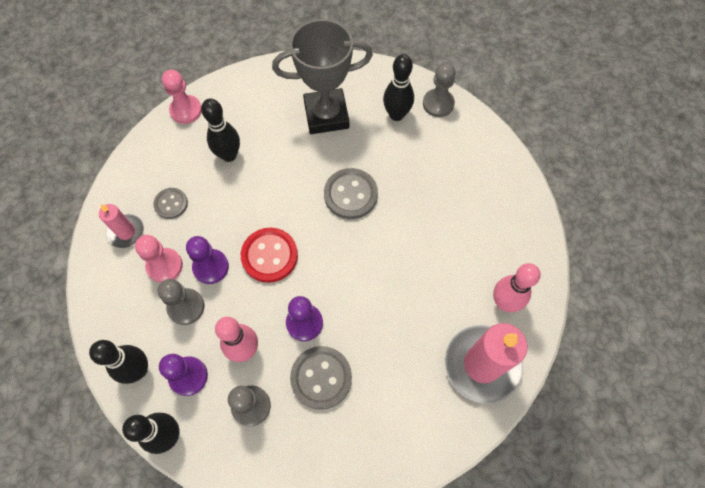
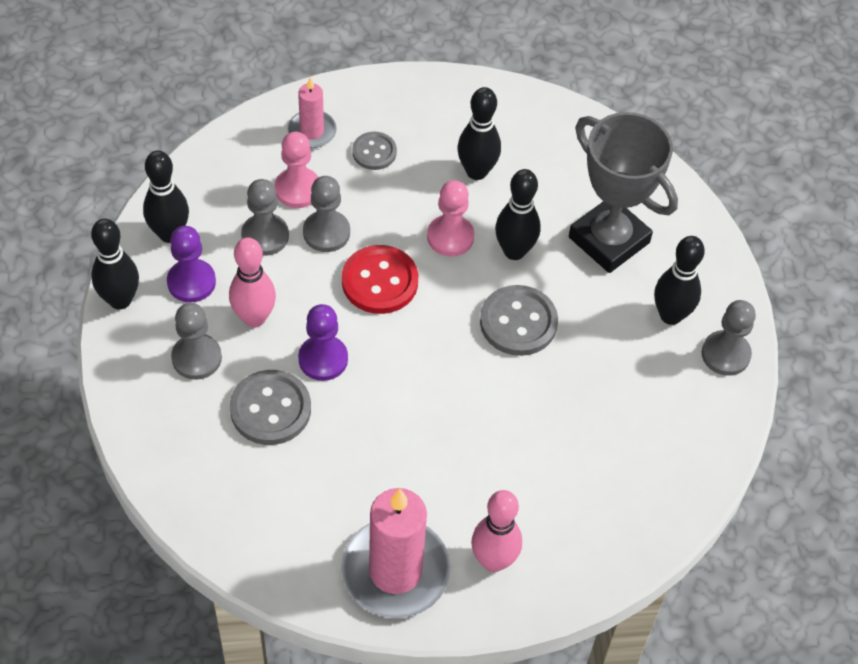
camera: 55 degrees right, 10 degrees down
(186, 110) = (502, 97): pink pawn -> pink pawn (450, 237)
(211, 267) = (326, 232): purple pawn -> grey pawn
(300, 168) = (514, 251): none -> black bowling pin

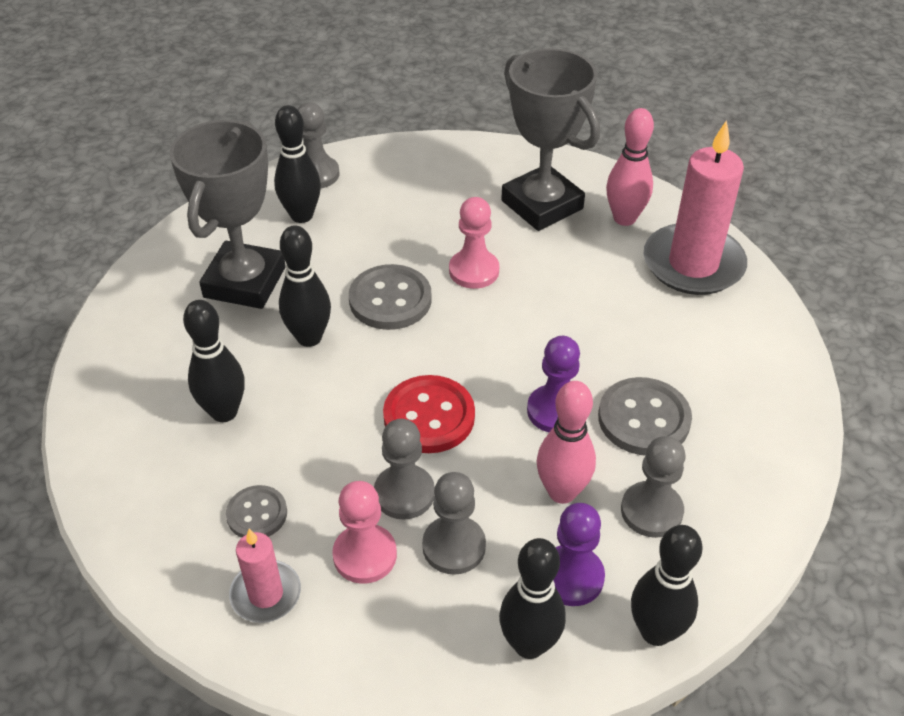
camera: 120 degrees left, 10 degrees down
(450, 237) = (329, 391): pink pawn -> pink pawn (474, 271)
(560, 505) = (542, 205): none -> grey trophy

